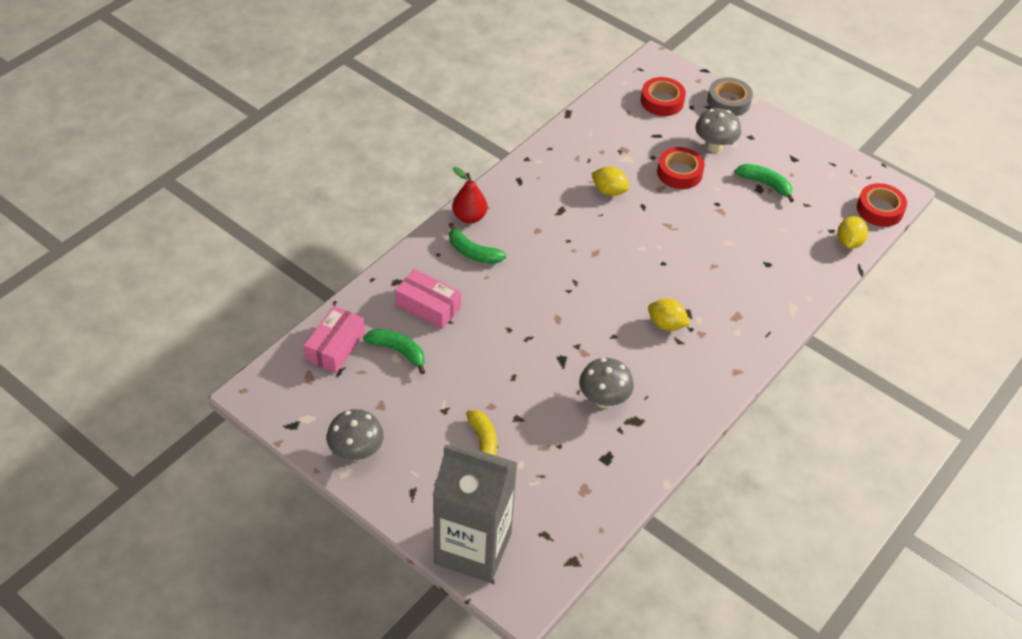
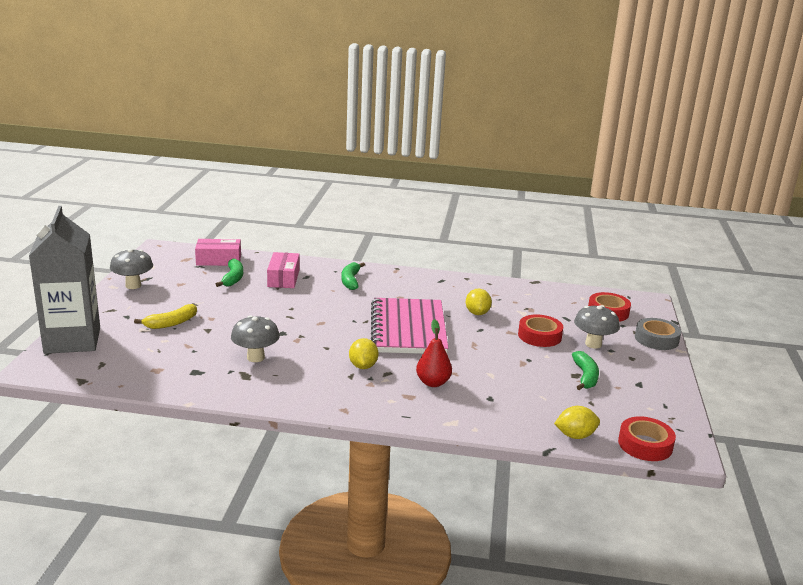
camera: 60 degrees right, 25 degrees down
(469, 217) = (383, 272): red pear -> red pear (433, 383)
(612, 257) = (408, 329): none -> pink notebook

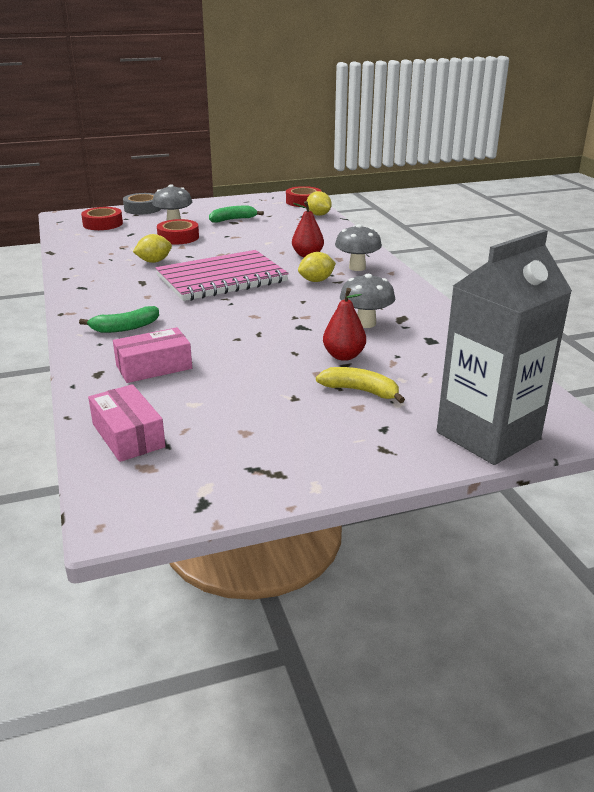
camera: 115 degrees left, 5 degrees up
(133, 285) = (293, 469): grey mushroom -> grey mushroom (357, 268)
(219, 333) = (344, 356): none -> red pear
(233, 278) = (187, 400): green banana -> none

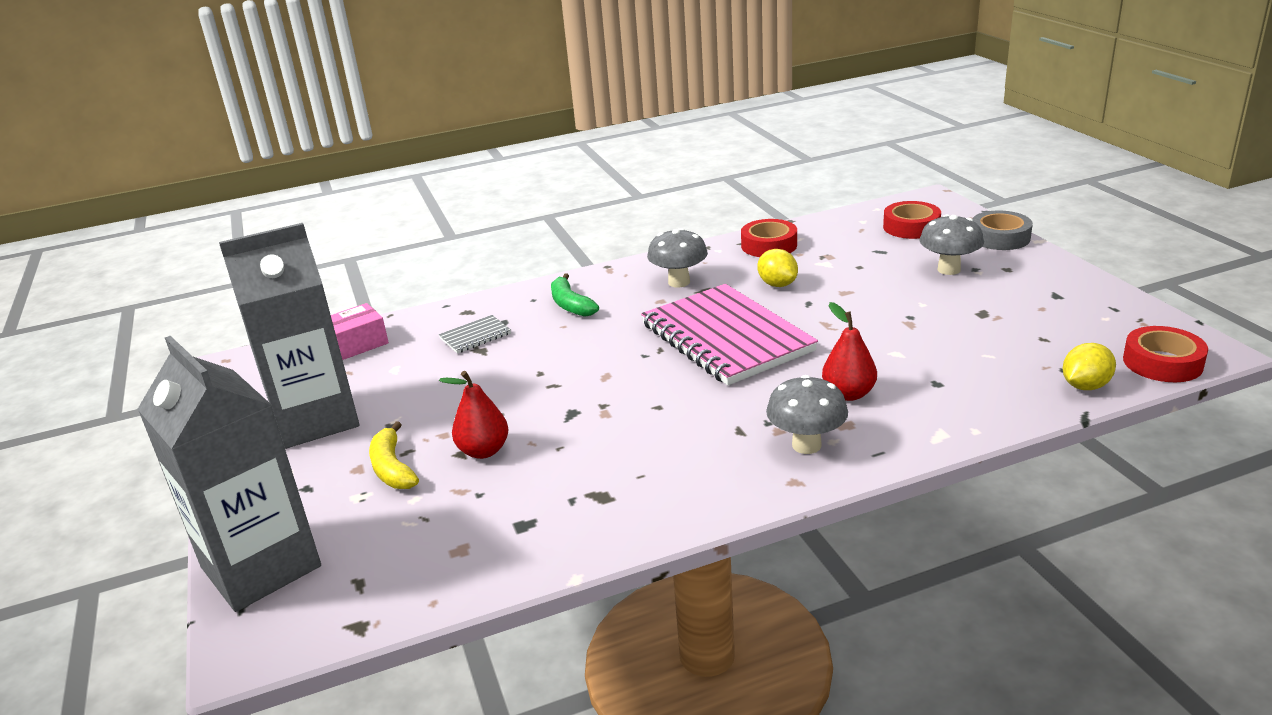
camera: 90 degrees right, 0 degrees up
(154, 367) = (475, 336): pink box -> grey notebook
(178, 237) = (882, 283): red tape -> red tape (769, 245)
(233, 220) = (995, 311): green banana -> none
(272, 437) = (316, 420): none -> grey carton
(316, 281) = (737, 411): yellow lemon -> none
(360, 391) = (392, 468): yellow banana -> yellow banana turned 135 degrees clockwise
(366, 323) = (582, 464): grey mushroom -> grey mushroom (679, 282)

